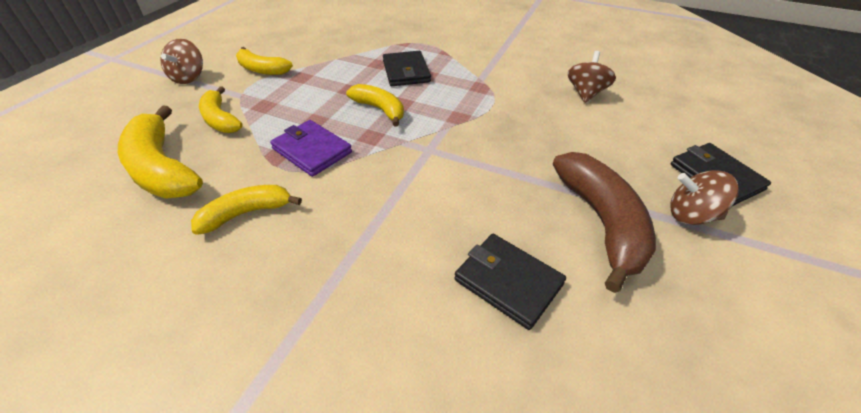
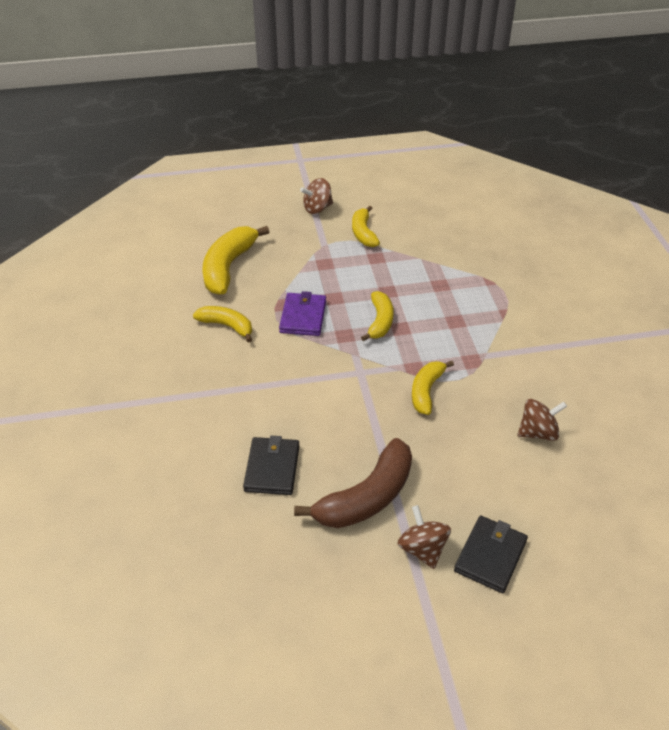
camera: 55 degrees right, 0 degrees up
(220, 119) = (291, 256): yellow banana -> yellow banana (426, 391)
(406, 71) = (446, 307): black wallet -> none

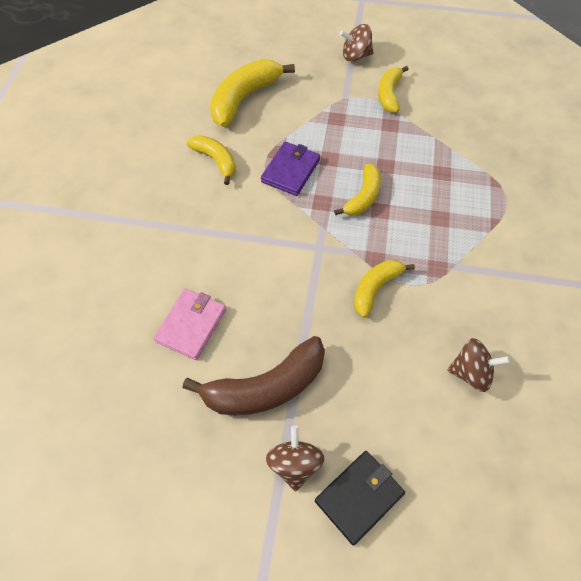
camera: 20 degrees right, 15 degrees up
(272, 468) = (191, 325): black wallet -> pink wallet

